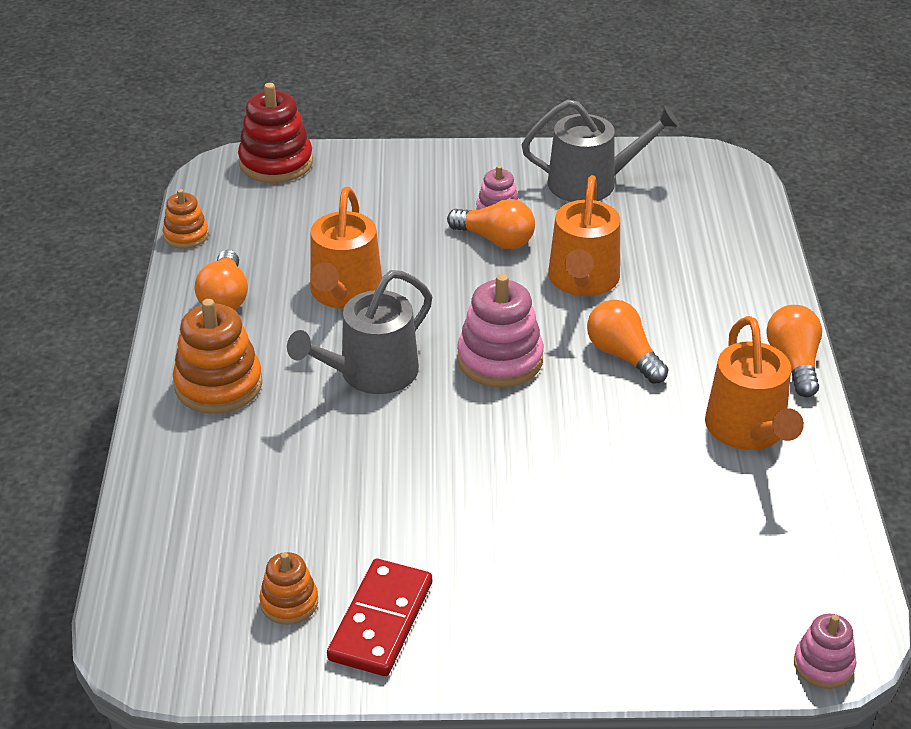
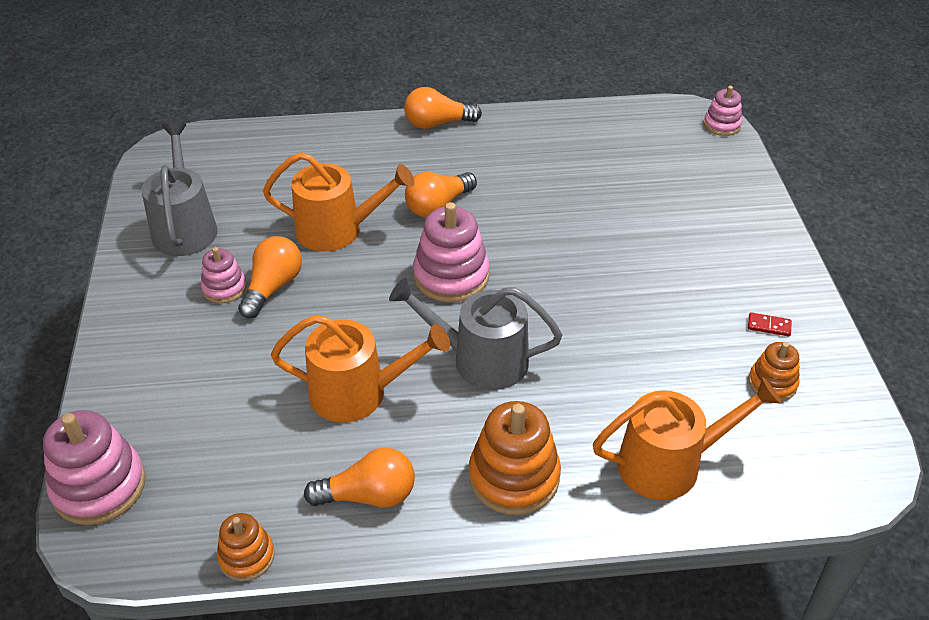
camera: 95 degrees left, 5 degrees up
(276, 163) = (99, 486): red stacking toy -> pink stacking toy
(371, 373) = (481, 360): grey watering can -> grey watering can turned 150 degrees clockwise
(381, 621) = (769, 326): red domino -> red domino, size x0.41
(748, 430) = (515, 146): orange watering can -> orange watering can (669, 463)

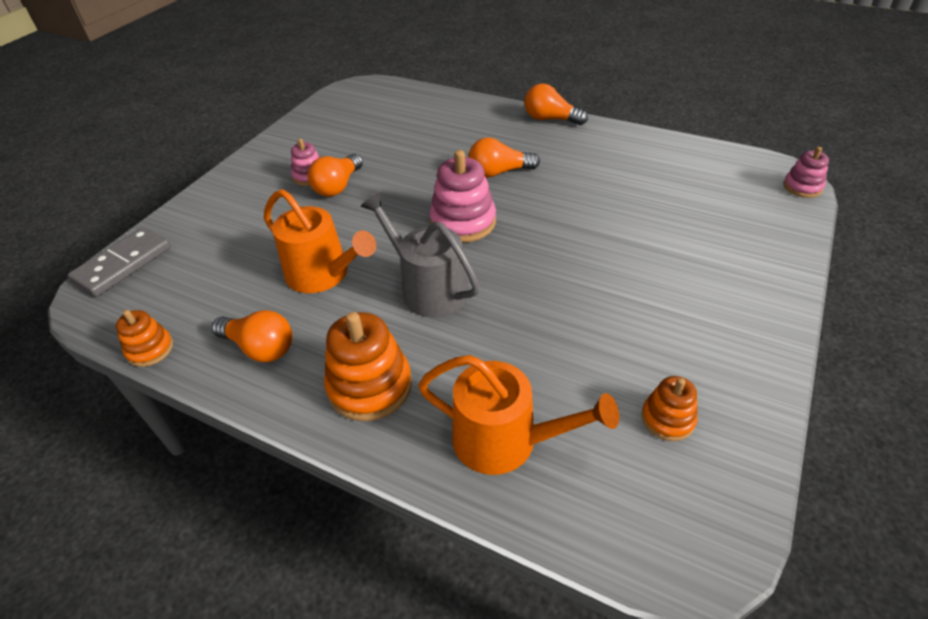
camera: 35 degrees right, 0 degrees up
(99, 486) = (123, 264): pink stacking toy -> grey domino
(185, 227) = (323, 133): grey watering can -> none
(273, 287) = (338, 186): orange light bulb -> orange light bulb turned 150 degrees clockwise
(337, 230) = (414, 165): orange watering can -> none
(769, 326) = (708, 367): red domino -> none

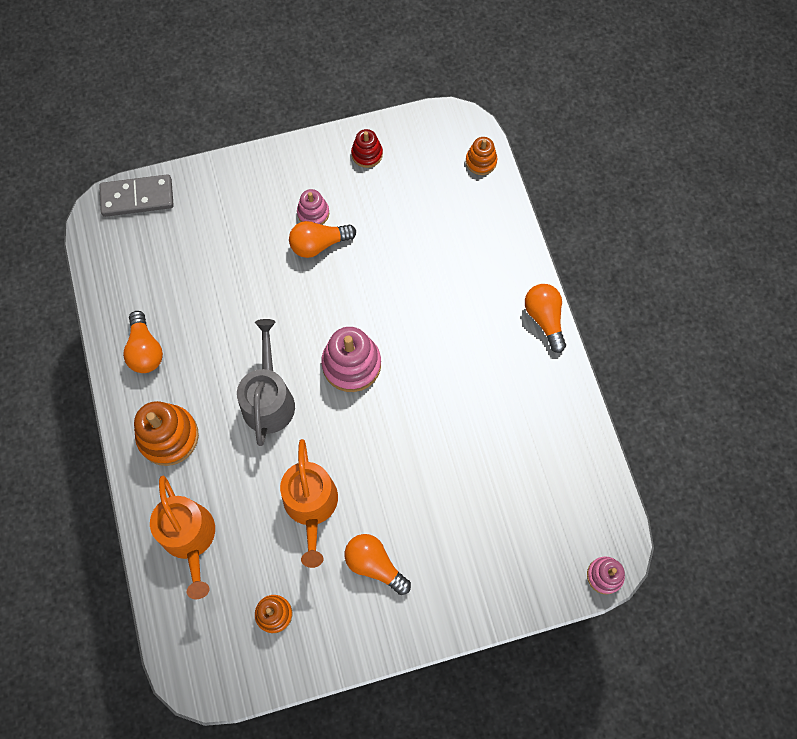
camera: 45 degrees right, 25 degrees up
(150, 349) = (96, 292): orange stacking toy -> orange stacking toy (481, 161)
(310, 130) = (367, 154): none -> red stacking toy
(323, 274) = (228, 324): orange watering can -> orange watering can (311, 506)
(499, 172) = (432, 340): orange light bulb -> orange light bulb (375, 565)

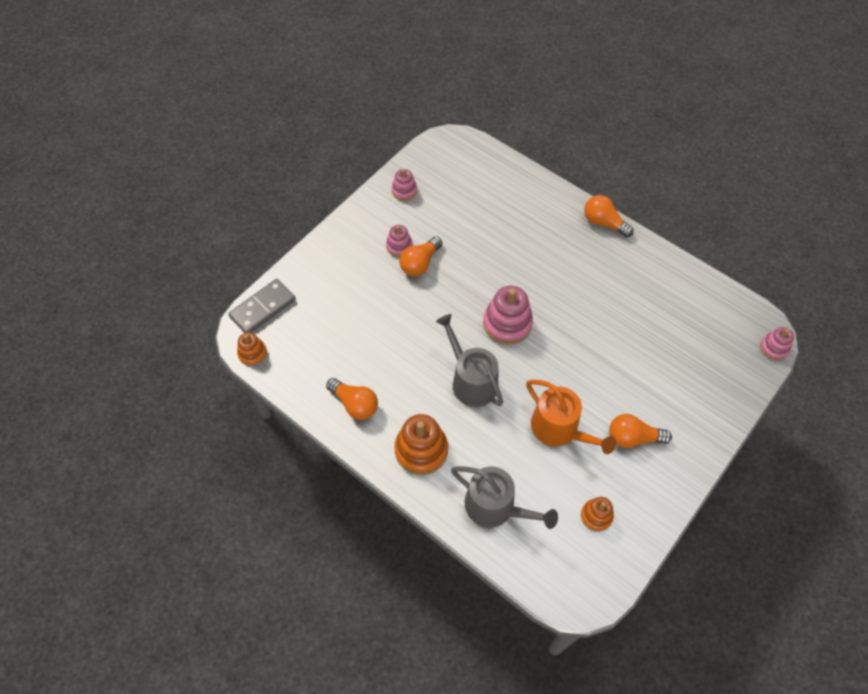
camera: 35 degrees left, 10 degrees down
(190, 538) = (495, 507): orange watering can -> grey watering can
(367, 154) = (404, 191): red stacking toy -> pink stacking toy
(481, 161) = (482, 155): orange stacking toy -> orange stacking toy (252, 353)

